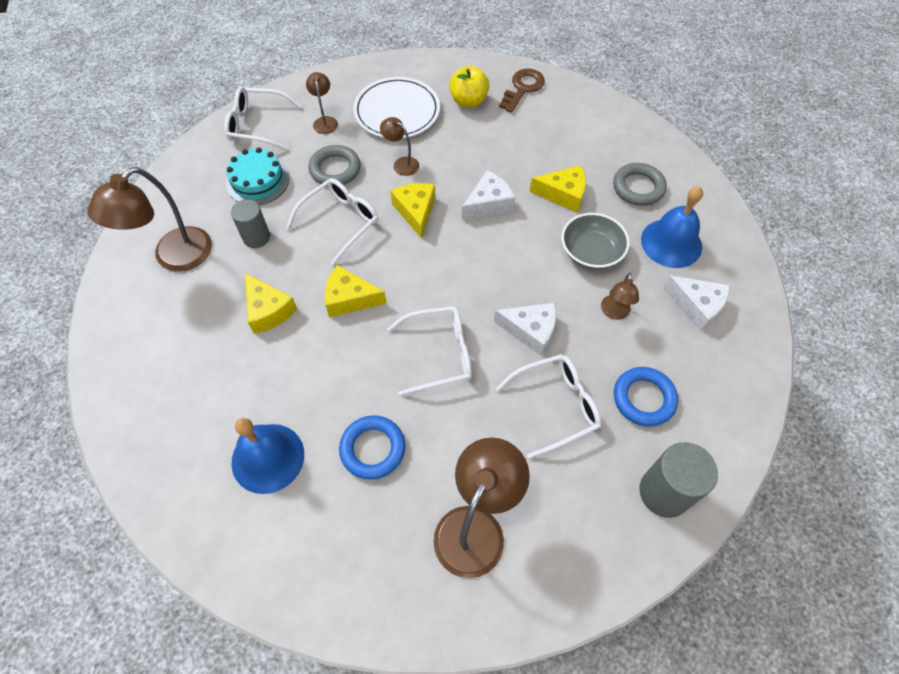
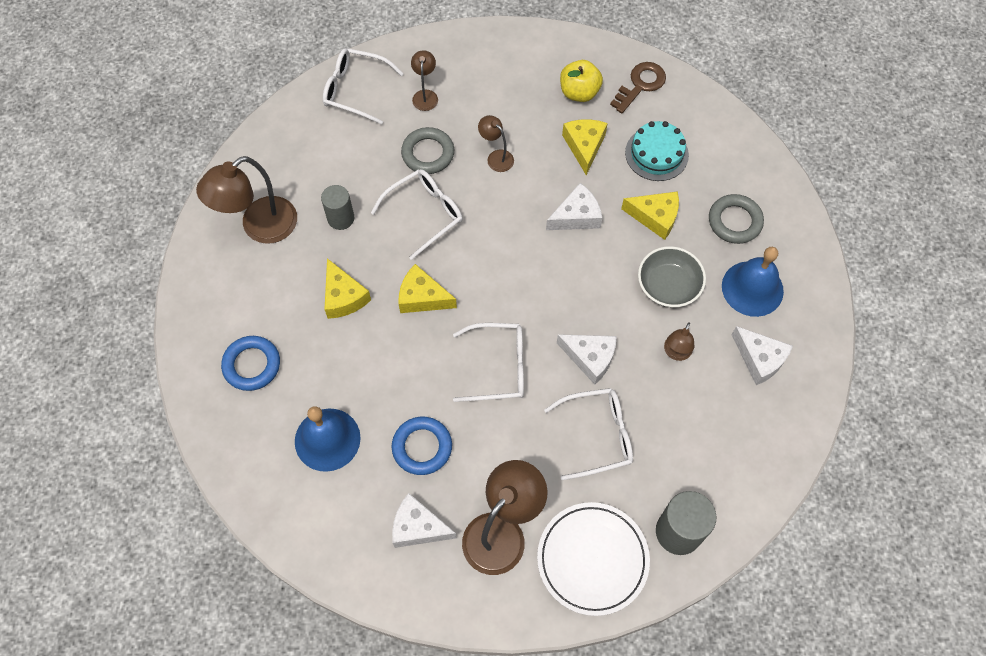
camera: 10 degrees right, 5 degrees up
(258, 181) = (349, 155): turquoise cake -> turquoise cake (656, 154)
(382, 538) = (418, 527): none -> white cheese
(397, 111) = (501, 94): white plate -> white plate (592, 559)
(416, 211) = (501, 214): yellow cheese -> yellow cheese (584, 146)
(643, 398) = (682, 442): blue ring -> blue ring (252, 365)

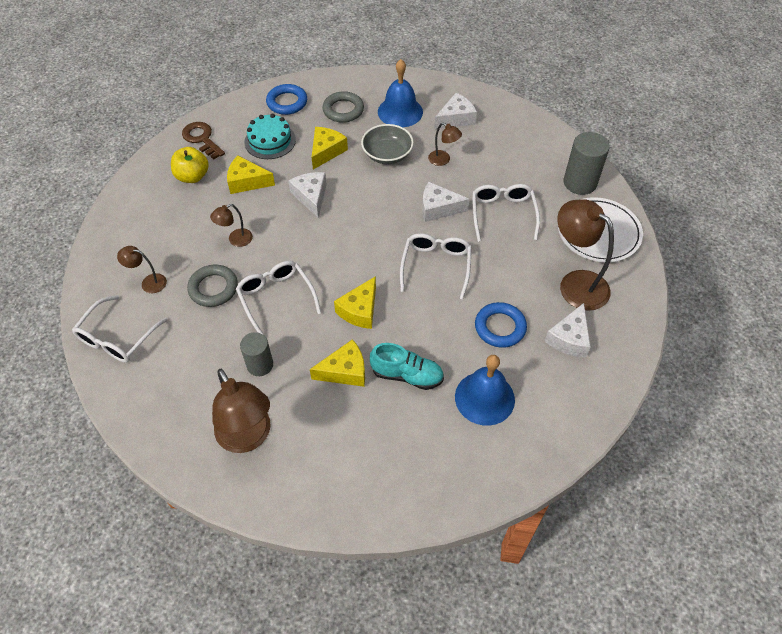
camera: 80 degrees left, 10 degrees down
(252, 365) = (400, 456): blue ring -> blue ring (287, 102)
(346, 357) = (407, 375): none -> turquoise shoe
(590, 358) = (438, 208): white cheese -> white cheese turned 120 degrees counterclockwise

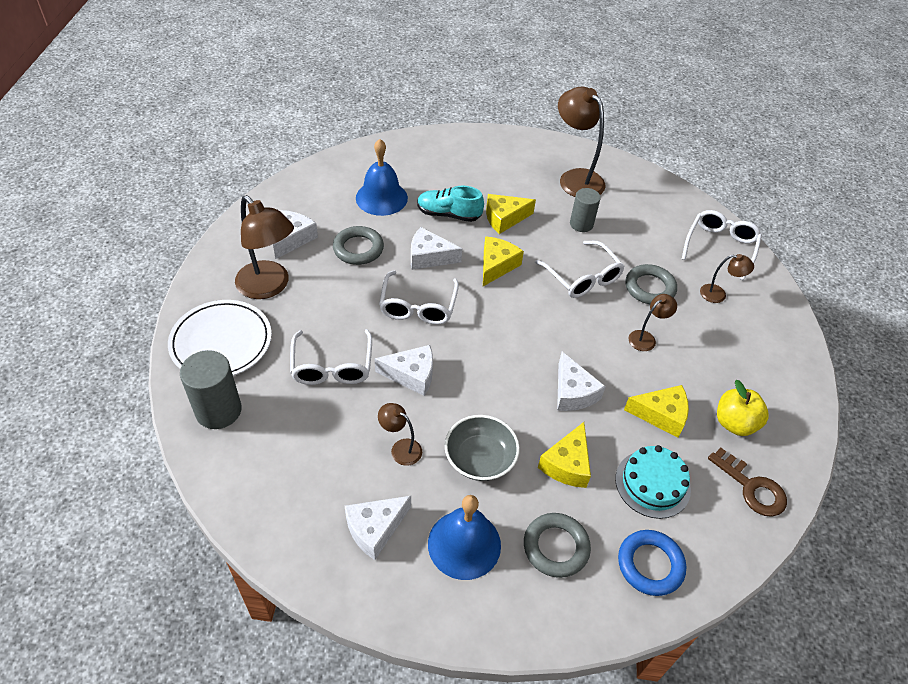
camera: 175 degrees right, 5 degrees down
(427, 319) = (429, 257): none -> white cheese
(500, 327) = (358, 249): blue ring -> grey ring

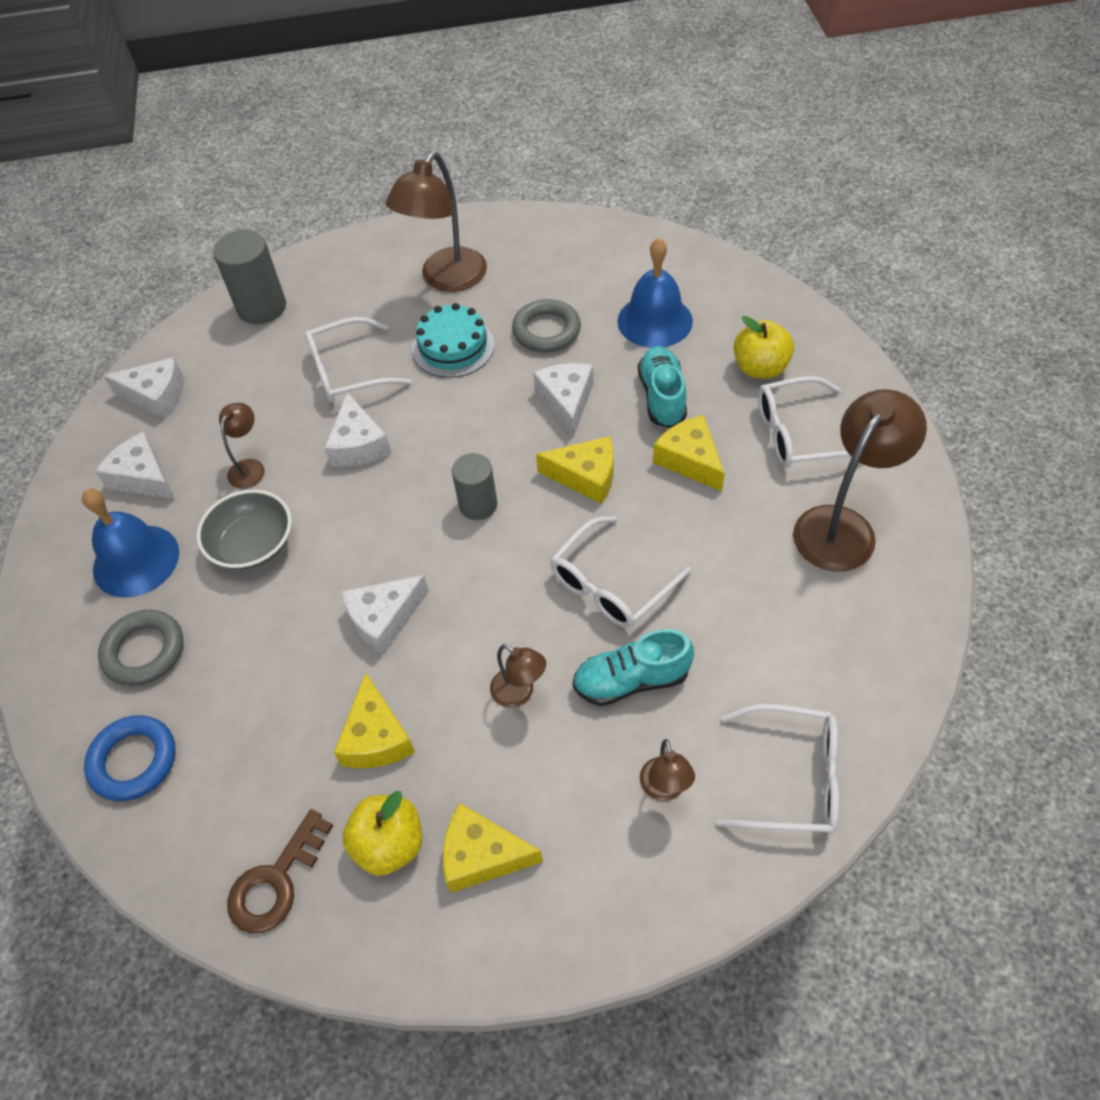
camera: 80 degrees right, 5 degrees up
(221, 342) = (352, 274): white plate -> none
(293, 238) = (534, 269): white cheese -> white cheese (156, 396)
(418, 306) = (471, 417): white glasses -> white glasses (798, 434)
(448, 169) = (760, 368): none -> yellow apple
(567, 464) = (265, 637): yellow cheese -> yellow cheese (482, 855)
(581, 224) = (732, 558): grey cylinder -> grey cylinder (478, 505)
(649, 288) = (631, 680): grey ring -> turquoise shoe
(652, 484) = (255, 744): turquoise cake -> turquoise cake (453, 347)

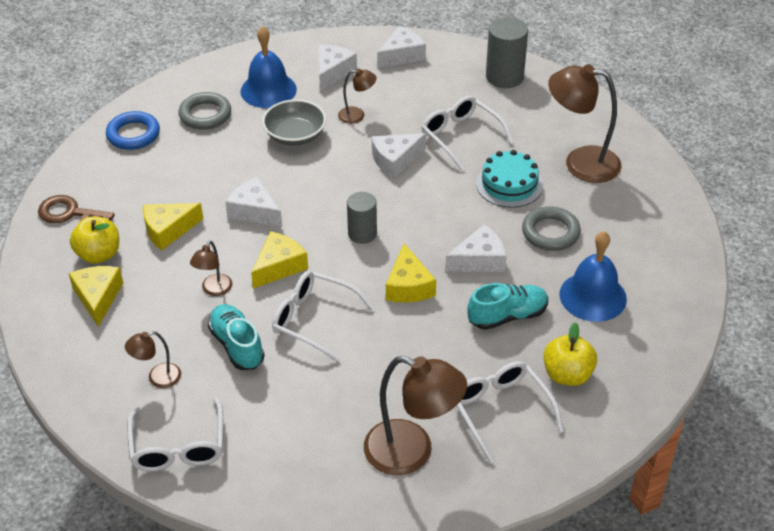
camera: 70 degrees right, 10 degrees down
(156, 396) = (402, 55): white cheese -> white cheese turned 120 degrees counterclockwise
(690, 460) = (446, 344): yellow cheese -> yellow cheese (279, 266)

